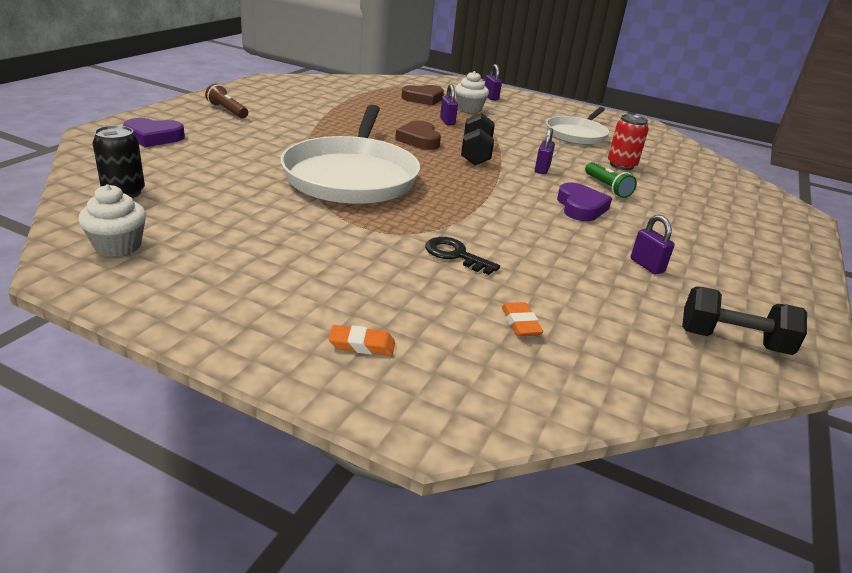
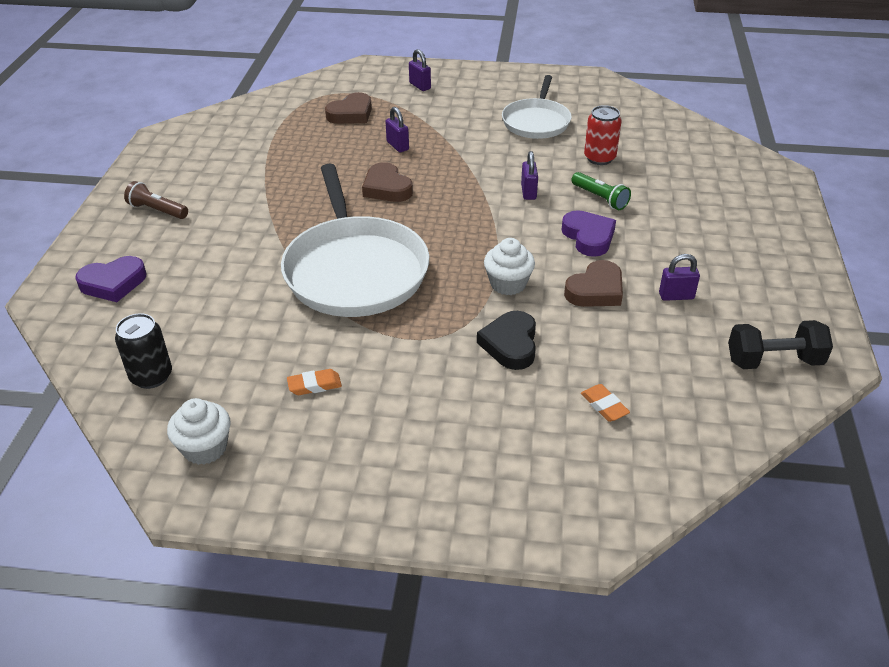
camera: 15 degrees left, 10 degrees up
(362, 345) = (492, 479): orange eraser -> orange eraser (314, 385)
(455, 255) = (510, 344): black key -> black heart
(469, 109) = (408, 115): white cupcake -> white cupcake (508, 284)
(475, 154) = (454, 191): black dumbbell -> none
(565, 241) = (596, 290): none -> brown heart
(647, 266) = (676, 296): purple padlock -> purple padlock turned 45 degrees counterclockwise

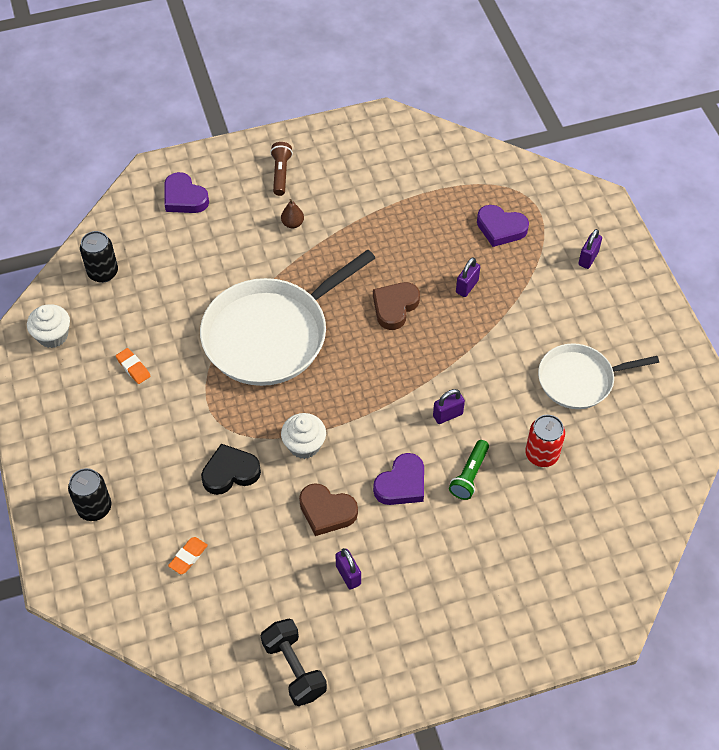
camera: 65 degrees right, 15 degrees up
(229, 220) = (292, 223): none -> brown pear
(351, 114) = (500, 228): brown heart -> purple heart
(494, 472) = (94, 508): none -> black can

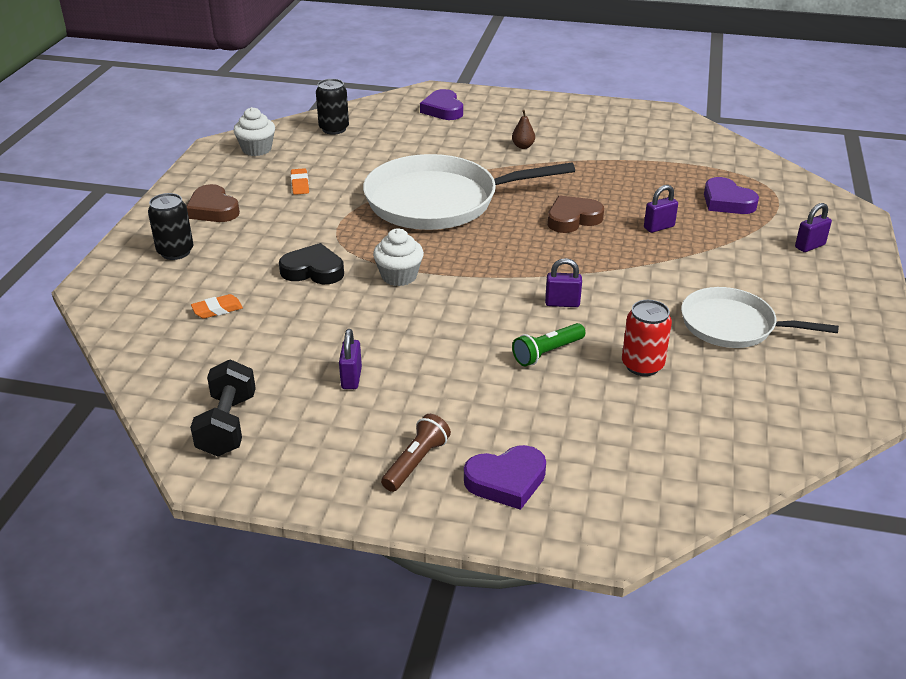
camera: 30 degrees right, 20 degrees down
(281, 173) = (540, 118): brown flashlight -> brown flashlight (416, 462)
(327, 511) = (375, 326): brown heart -> brown heart (213, 209)
(401, 484) = (469, 334): purple heart -> purple heart (506, 481)

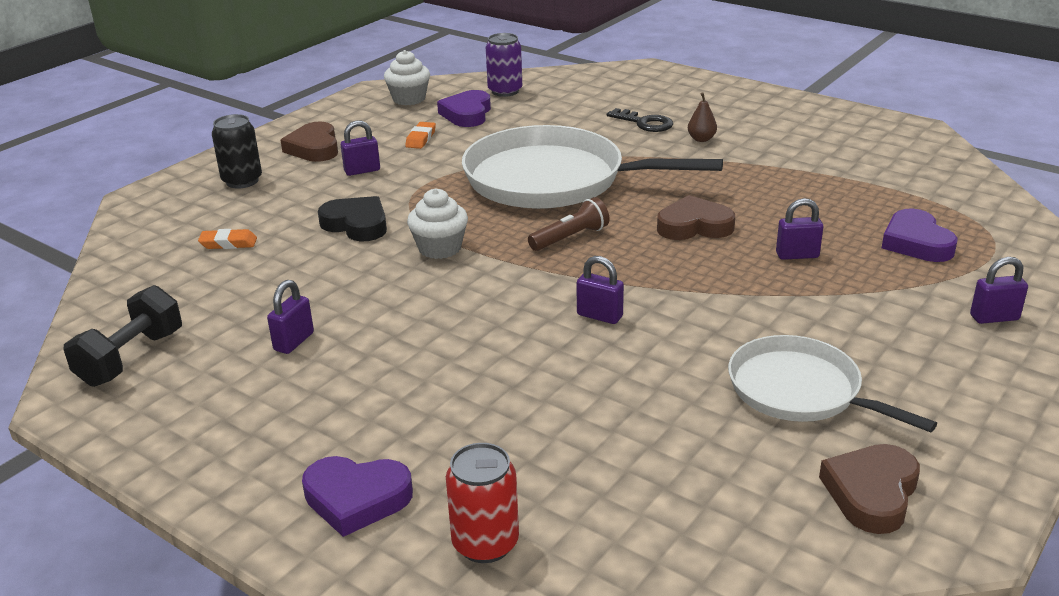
camera: 25 degrees right, 5 degrees down
(275, 222) = (362, 171): none -> purple padlock
(334, 129) = (505, 91): black can -> purple can
(416, 462) = (278, 449): brown flashlight -> brown flashlight (570, 238)
(443, 109) = (641, 89): purple heart -> purple heart (467, 114)
(470, 139) = (645, 123): none -> black key
(547, 353) = (532, 367): green flashlight -> none
(642, 365) = (637, 410): red can -> red can (485, 543)
(822, 382) = (871, 493): none -> brown heart

